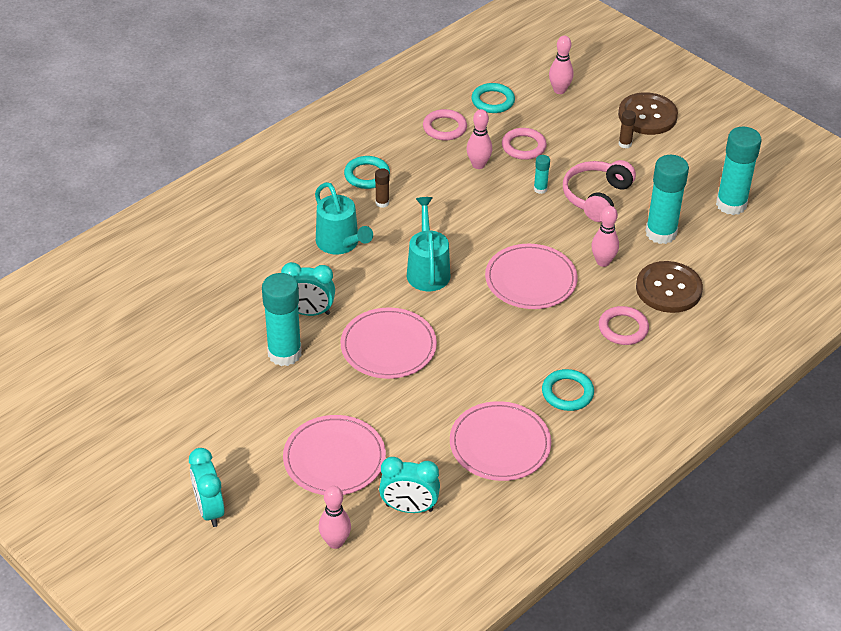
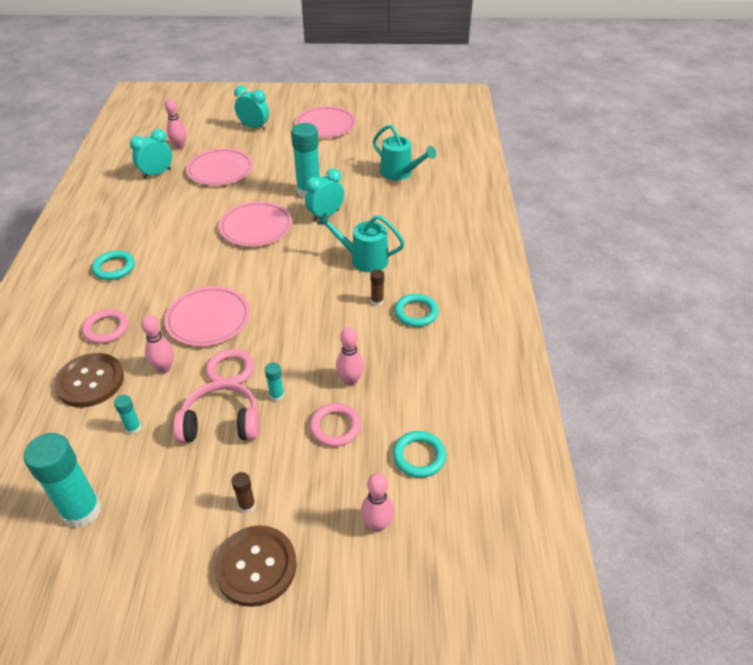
camera: 135 degrees right, 0 degrees up
(427, 270) = (287, 280): turquoise watering can -> turquoise watering can (400, 173)
(444, 128) = (419, 394): pink ring -> pink ring (230, 370)
(500, 444) = (133, 221): pink plate -> pink plate (325, 125)
(596, 197) = (221, 423): pink headphones -> pink headphones turned 75 degrees counterclockwise
(661, 233) = (133, 428): turquoise glue stick -> turquoise glue stick, size x0.45

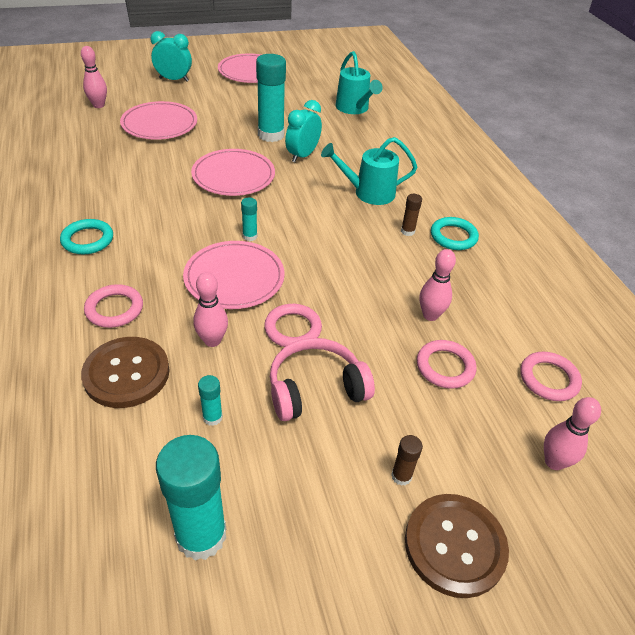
camera: 20 degrees left, 0 degrees up
(157, 174) = (86, 135): turquoise clock -> none
(276, 395) = (361, 346): turquoise glue stick -> turquoise glue stick (250, 236)
(400, 173) = (354, 109): turquoise watering can -> turquoise watering can turned 45 degrees clockwise
(419, 456) = (548, 379): turquoise ring -> pink ring

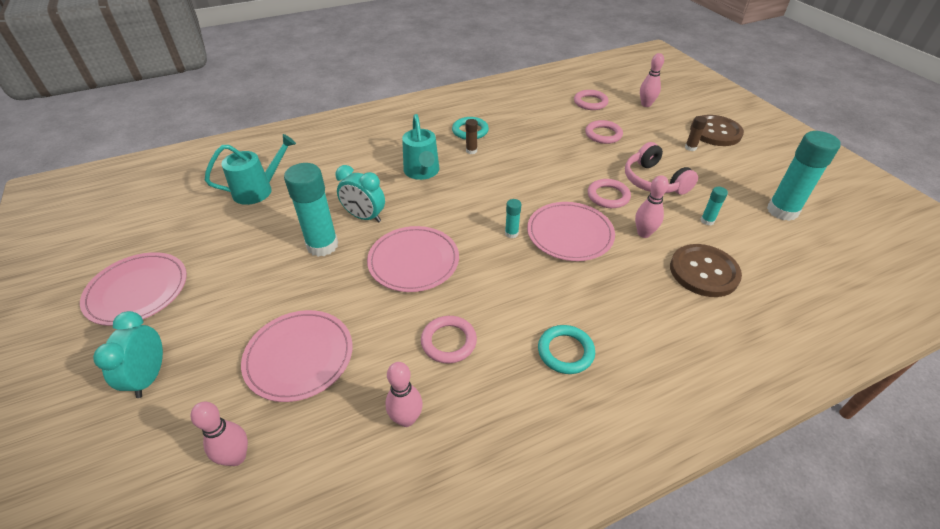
camera: 95 degrees left, 0 degrees up
(114, 309) = (646, 299): pink ring -> pink ring (448, 341)
(430, 315) = (561, 140): pink bowling pin -> pink bowling pin (406, 419)

